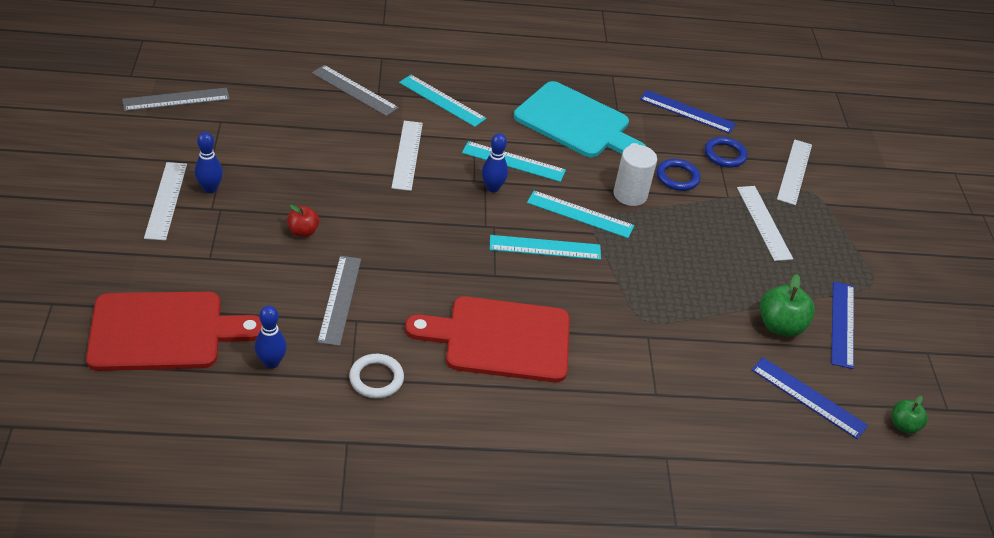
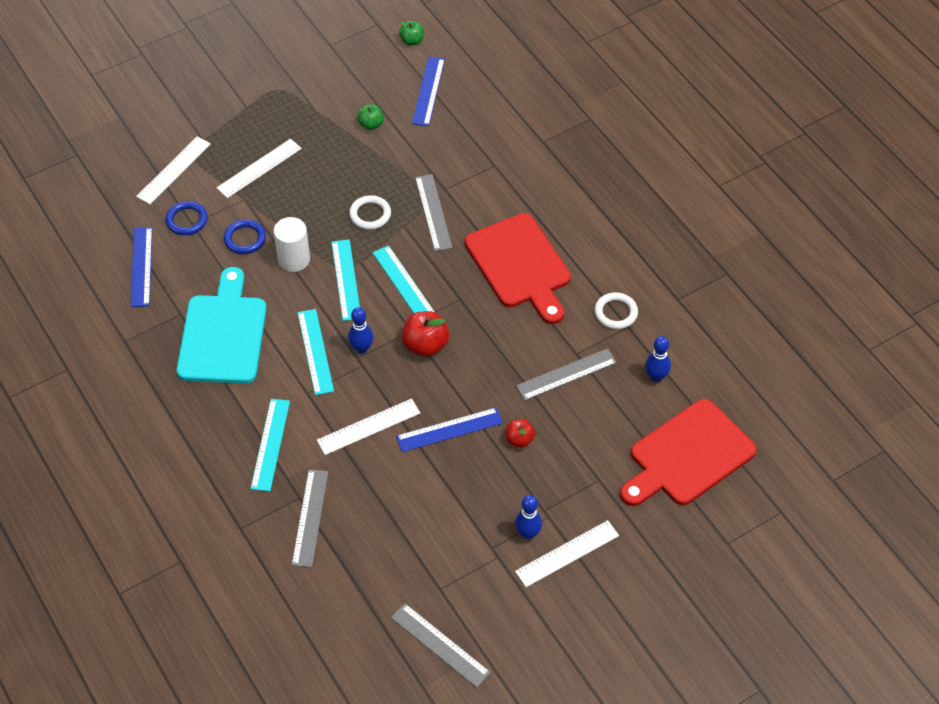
camera: 115 degrees left, 10 degrees up
(164, 331) = (688, 456): red cutting board -> red cutting board turned 90 degrees counterclockwise
(460, 226) = (425, 345): none -> red apple
(621, 311) = (433, 212): none -> grey ruler
(650, 266) = (370, 214): none -> white ring
(780, 326) = (371, 124): green apple -> green apple, size x0.61
(794, 171) = (173, 170): white ruler -> white ruler turned 45 degrees counterclockwise
(842, 324) = (339, 93): blue ruler -> blue ruler (449, 430)

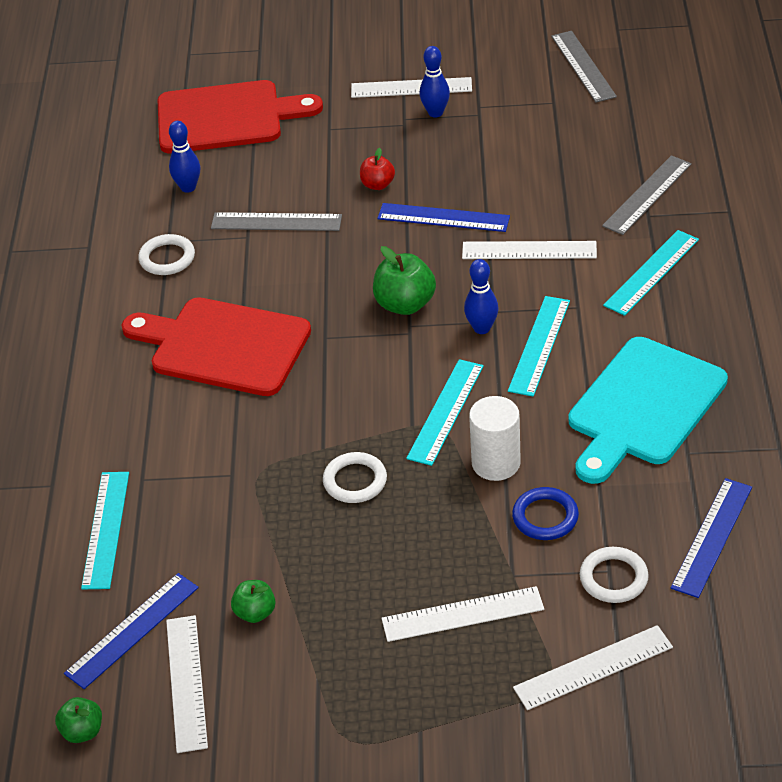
camera: 145 degrees left, 10 degrees down
(187, 220) = (613, 578): blue ring -> white ring
(379, 80) = (186, 682): none -> white ruler
(404, 283) = (377, 379): turquoise ruler -> turquoise ruler (105, 529)
(425, 345) = (405, 304): red apple -> green apple
(433, 212) = (272, 450): grey ruler -> none
(520, 265) = (223, 346): red cutting board -> red cutting board turned 75 degrees counterclockwise

